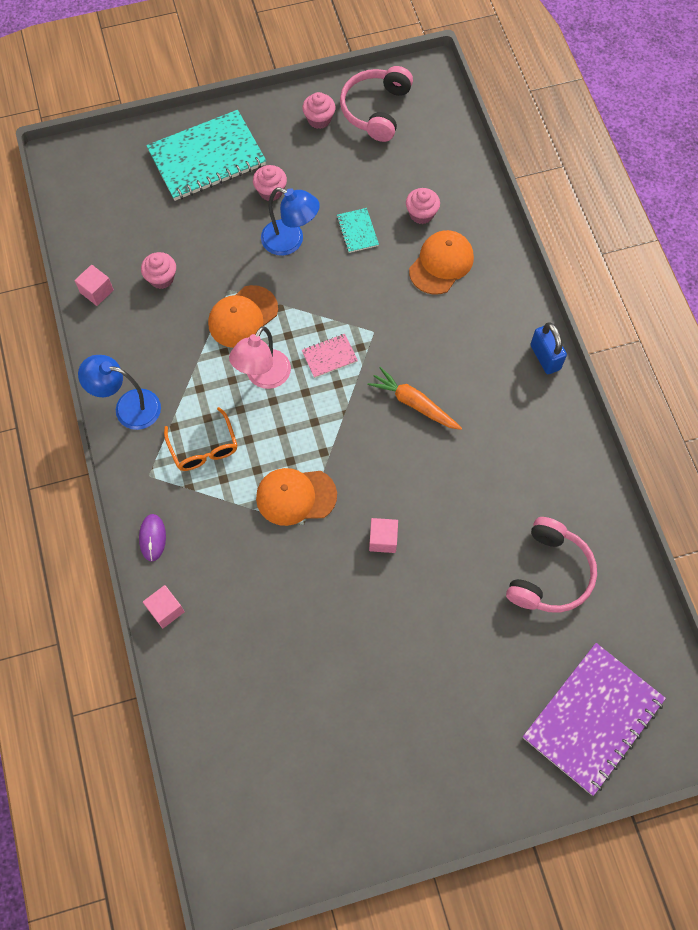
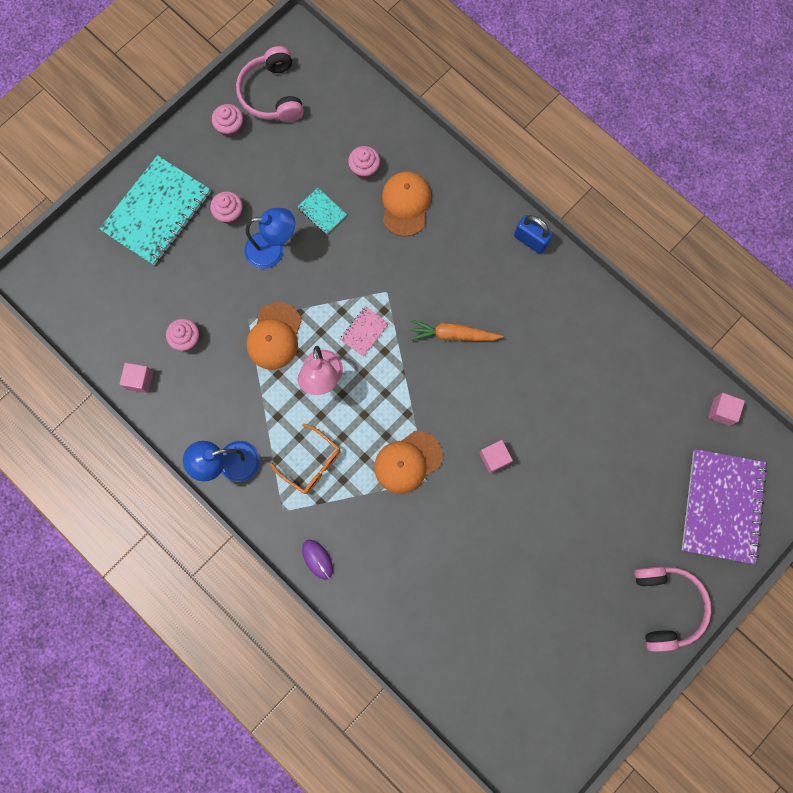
camera: 30 degrees left, 10 degrees up
(166, 610) = (364, 609): pink cube -> pink cube (721, 411)
(549, 574) = (631, 414): pink headphones -> pink headphones (666, 605)

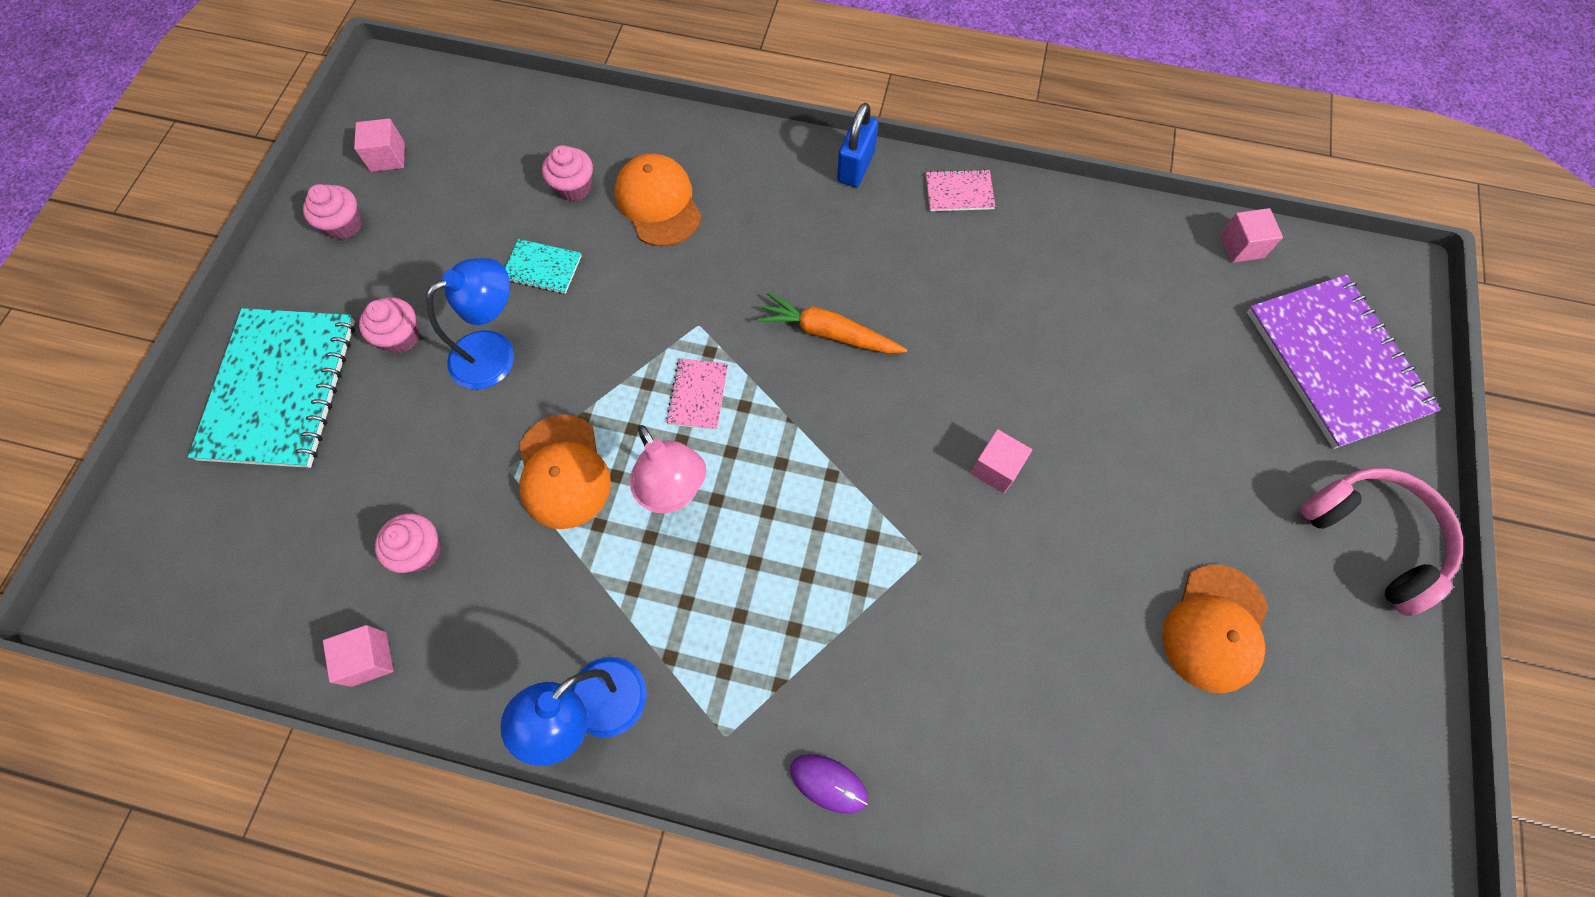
camera: 30 degrees left, 10 degrees down
(272, 94) = (387, 157): pink headphones -> pink cube
(312, 463) = (729, 631): orange glasses -> none
(407, 462) = (876, 544): orange cap -> orange cap (1215, 628)
(453, 334) = (829, 333): orange carrot -> orange carrot turned 45 degrees clockwise
(530, 240) = (856, 167): blue padlock -> blue padlock turned 75 degrees counterclockwise
(580, 289) = (959, 192): none -> pink notebook

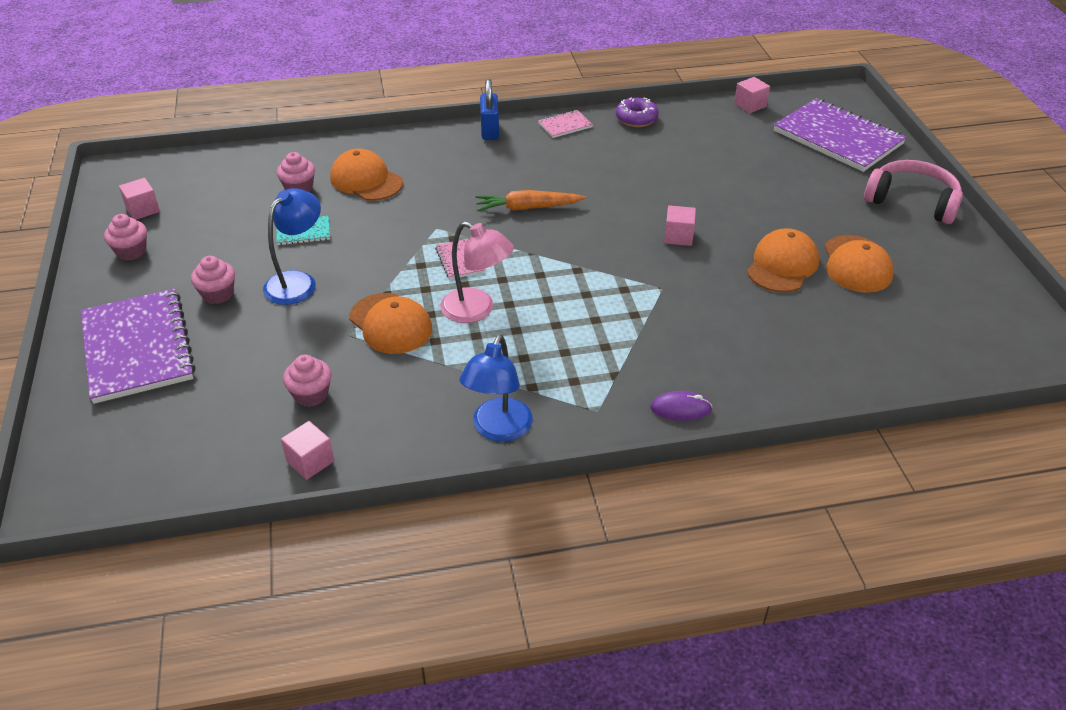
camera: 25 degrees left, 25 degrees down
(280, 389) = (137, 348): turquoise notebook -> purple notebook
(1063, 215) = (636, 119): none -> purple donut
(1108, 584) = (782, 265): none -> orange cap

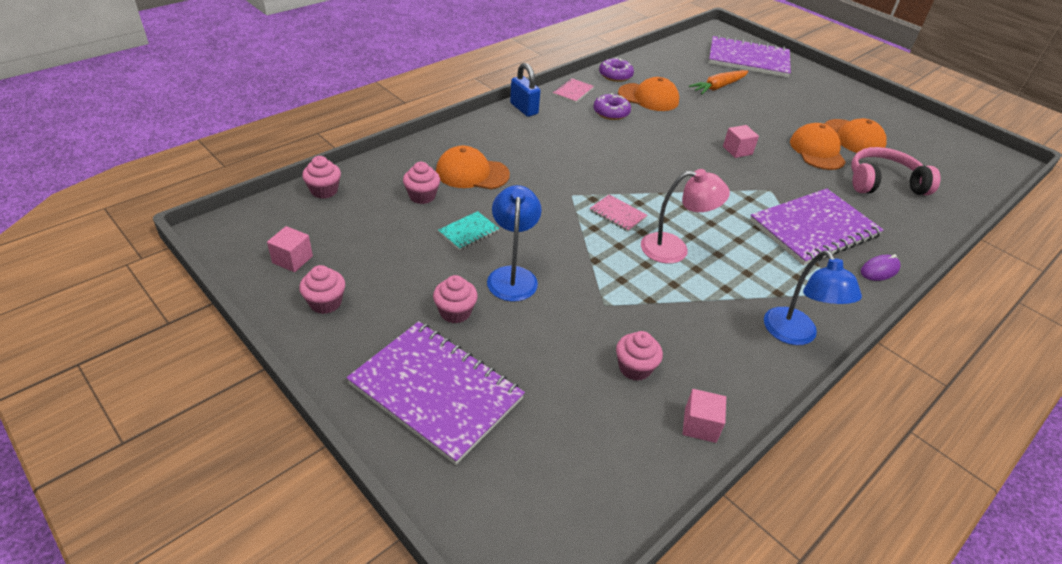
camera: 35 degrees left, 0 degrees up
(224, 160) = (324, 191): none -> pink cupcake
(390, 324) = (626, 283): orange cap -> orange cap (648, 97)
(527, 208) = (618, 159): orange carrot -> orange carrot (718, 87)
(580, 158) = (611, 112): none -> purple donut
(659, 343) = (814, 229): none -> purple notebook
(750, 105) = (674, 50): pink cube -> none
(912, 201) = (833, 89): pink headphones -> pink headphones (883, 183)

